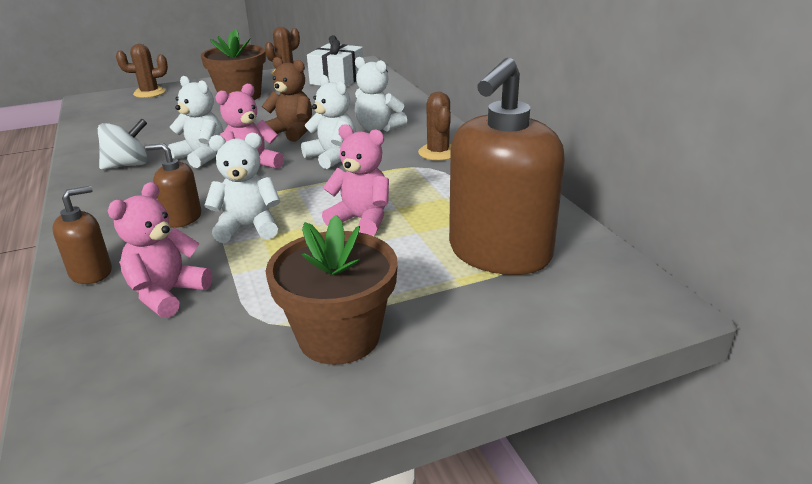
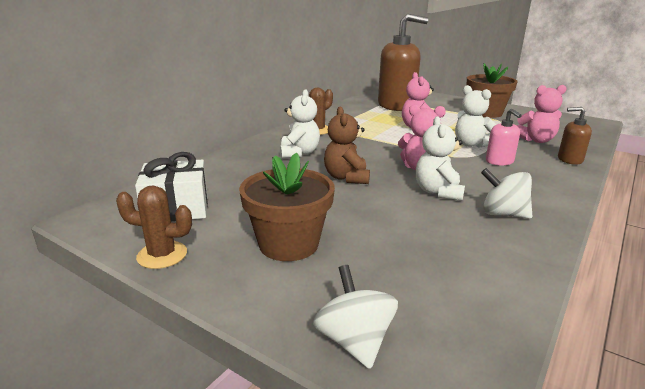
camera: 125 degrees left, 5 degrees down
(149, 93) = (354, 341): brown cactus -> white spinning top
(182, 218) = (499, 161): brown soap dispenser -> pink soap dispenser
(332, 157) = (365, 152): white teddy bear -> none

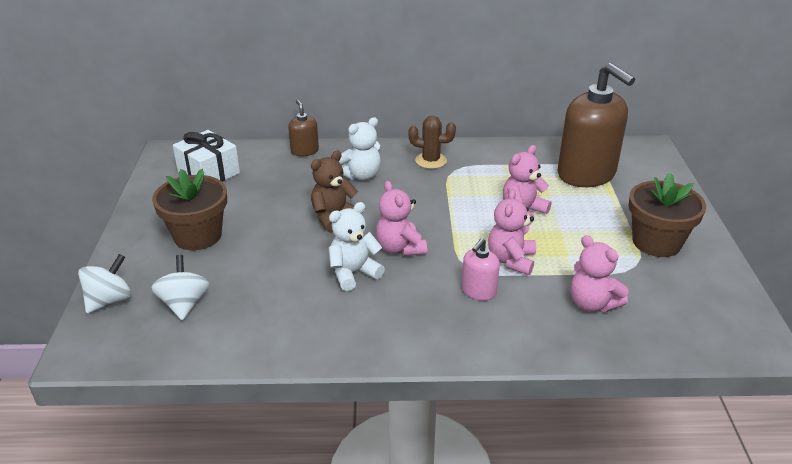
camera: 55 degrees right, 10 degrees up
(162, 255) = (147, 198): brown cactus -> none
(471, 144) = (511, 260): white teddy bear -> pink teddy bear
(503, 214) = (341, 320): white spinning top -> white spinning top (184, 304)
(569, 159) = (549, 340): brown soap dispenser -> brown soap dispenser (304, 151)

